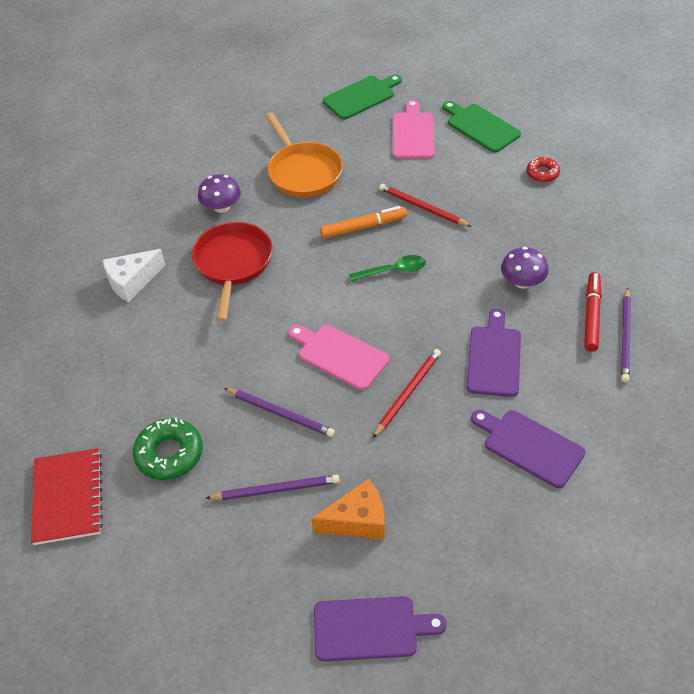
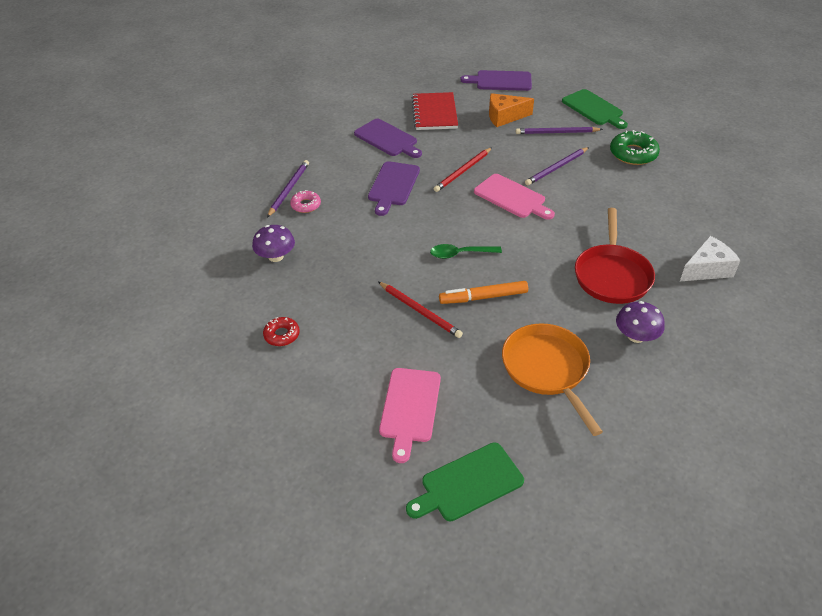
camera: 175 degrees left, 5 degrees down
(68, 497) = (695, 139): red notebook -> red notebook (434, 113)
(281, 413) = (556, 168): purple pencil -> purple pencil turned 75 degrees counterclockwise
(481, 127) = (324, 407): green cutting board -> green cutting board (594, 109)
(522, 282) = (349, 234): purple mushroom -> purple mushroom (276, 256)
(591, 315) = (306, 205): red marker -> pink donut

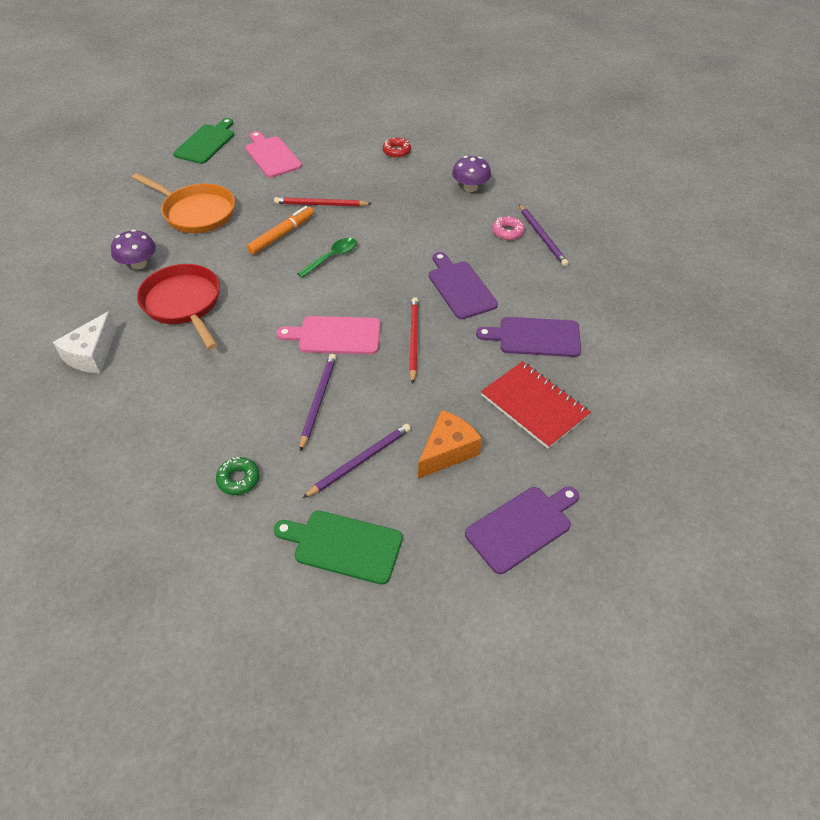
camera: 140 degrees right, 5 degrees up
(633, 154) = (238, 479): green donut -> green donut, size x0.59

